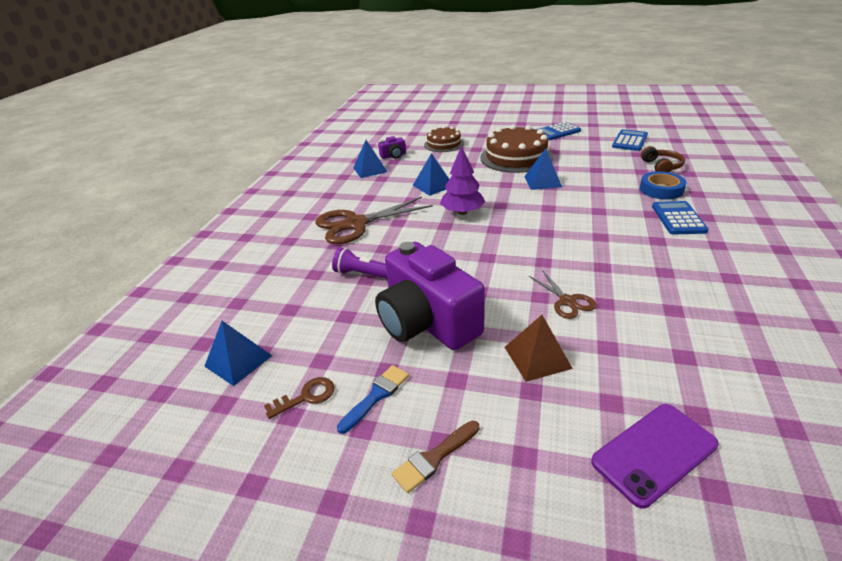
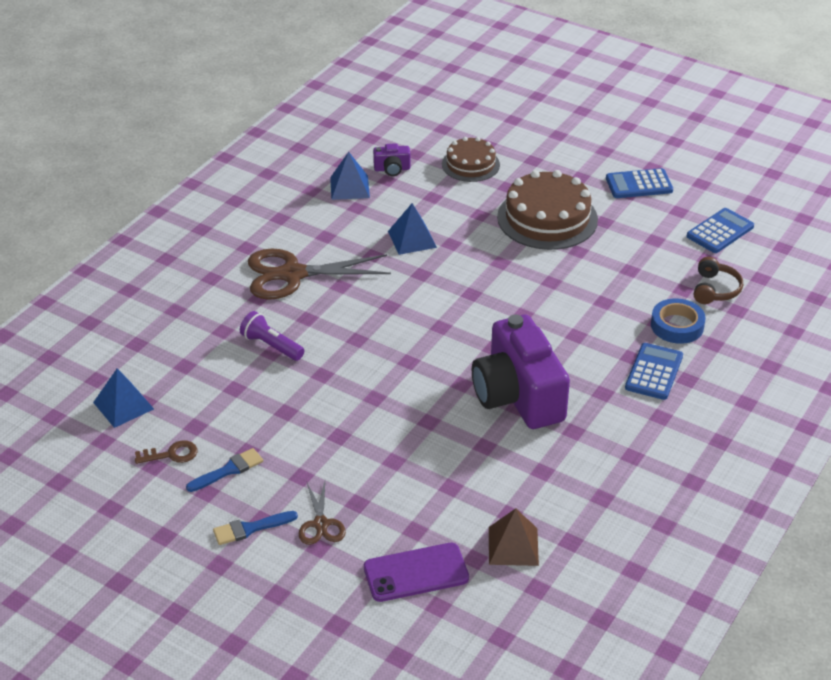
camera: 15 degrees right, 5 degrees up
(427, 322) = (306, 416): purple camera -> purple camera (518, 396)
(434, 458) = (250, 528): brown brush -> blue brush
(462, 212) = (421, 292): purple tree -> none
(537, 357) = (382, 478): brown pyramid -> brown pyramid (513, 546)
(542, 181) = (548, 271): blue pyramid -> none
(567, 301) = (450, 434): brown scissors -> brown scissors (321, 524)

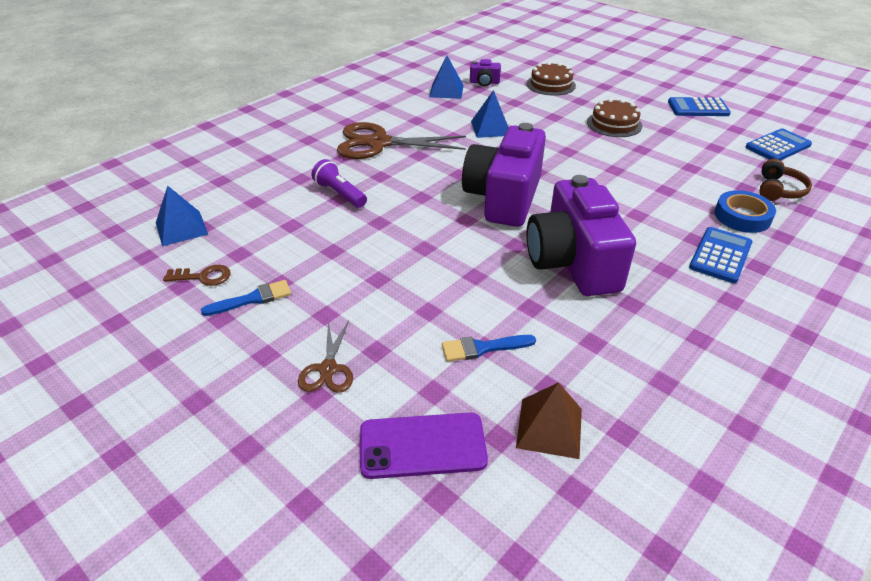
camera: 10 degrees right, 0 degrees up
(250, 528) = (249, 363): blue brush -> blue brush (482, 348)
(441, 331) = (503, 198): none -> purple camera
(547, 218) = (614, 124): brown cake -> brown cake, size x0.61

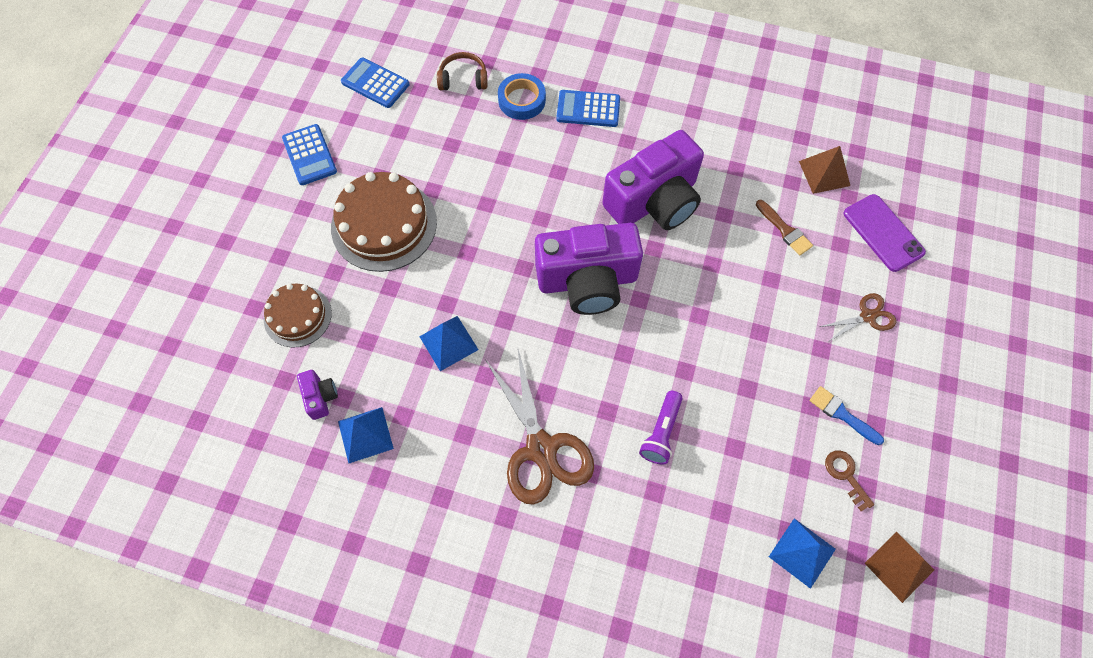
camera: 115 degrees left, 25 degrees up
(107, 275) = (899, 566): none -> brown pyramid
(482, 348) = (785, 230): blue brush -> brown brush
(614, 124) = (384, 224): brown cake -> brown cake, size x1.65

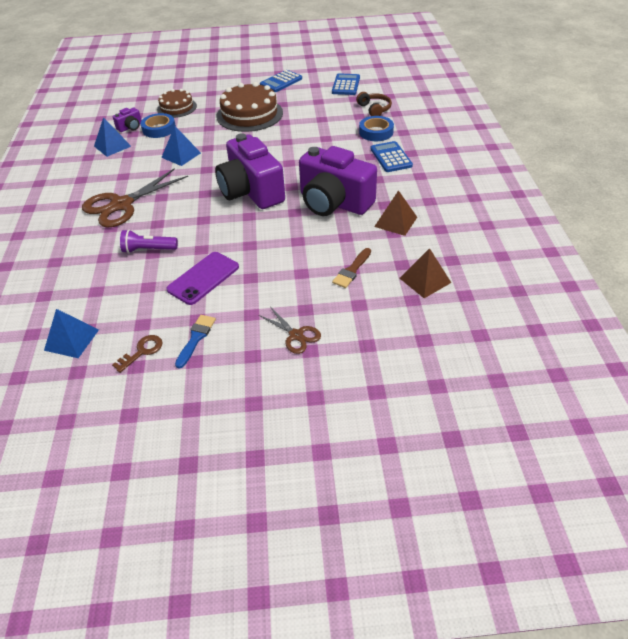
camera: 70 degrees right, 20 degrees down
(352, 356) = (159, 129): none -> blue tape
(883, 233) = (388, 328): purple phone -> purple phone (203, 278)
(899, 566) = (69, 400): brown pyramid -> brown pyramid (395, 221)

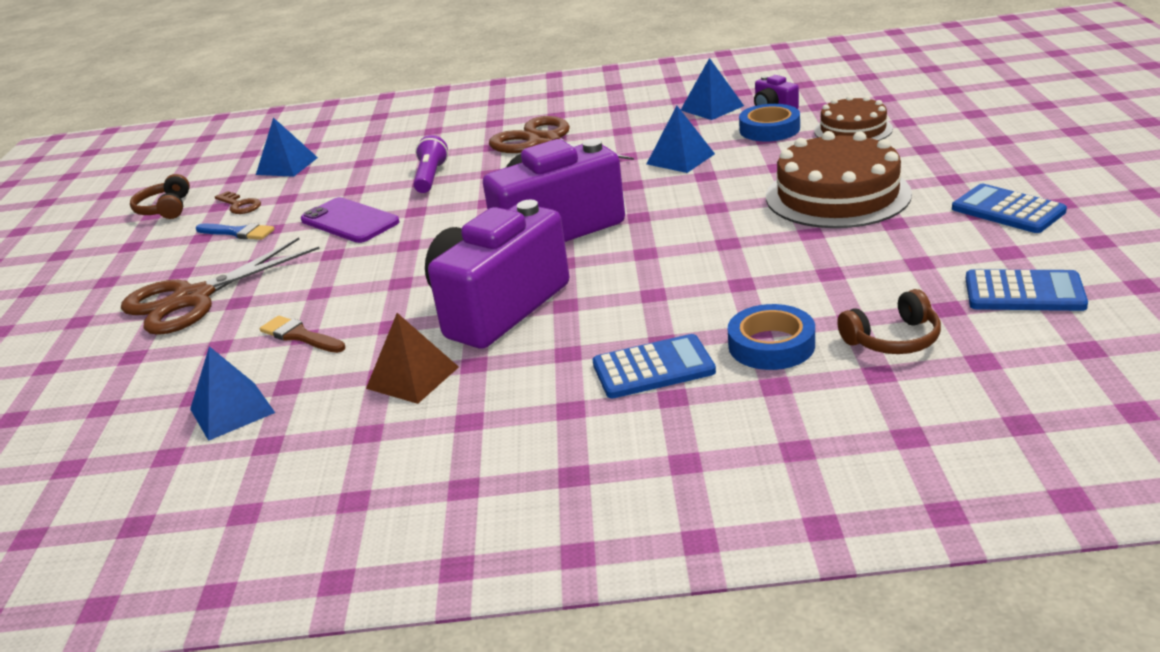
camera: 95 degrees right, 15 degrees down
(121, 407) = (165, 209): none -> brown headphones
(296, 335) = (193, 299): brown scissors -> brown scissors, size x1.96
(425, 280) = (232, 410): brown pyramid -> blue pyramid

